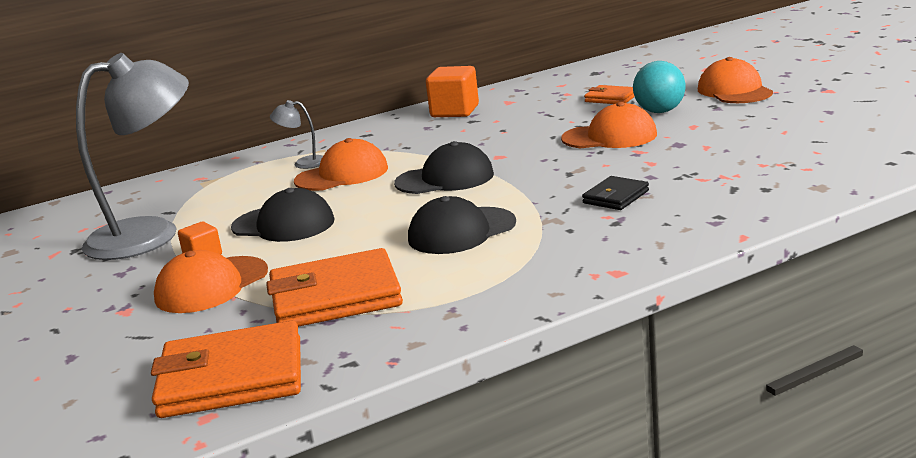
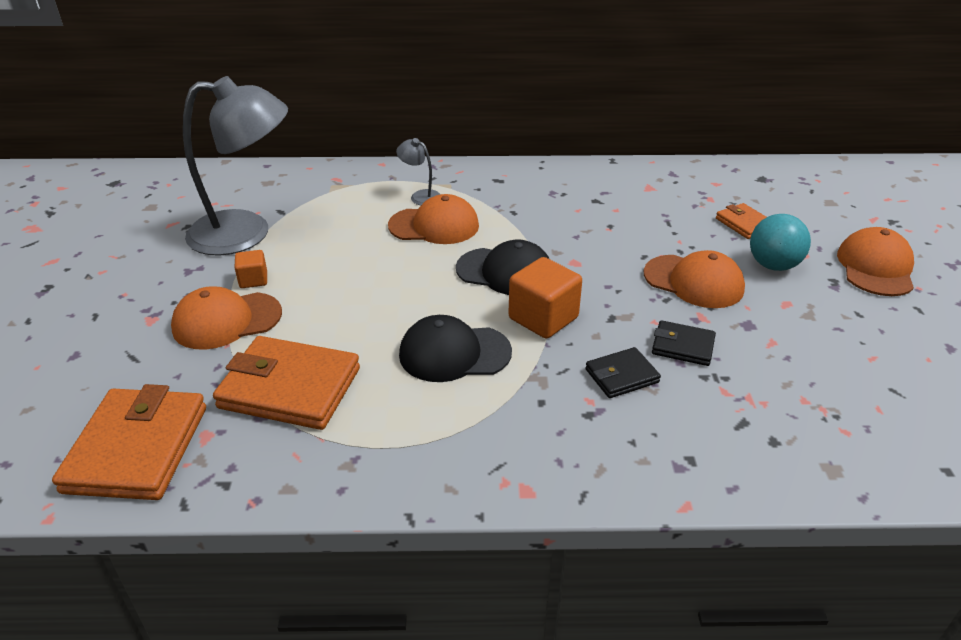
camera: 25 degrees right, 15 degrees up
(231, 378) = (137, 448): orange wallet -> orange wallet turned 75 degrees clockwise
(283, 224) = (338, 269): black cap -> none
(455, 111) = (593, 181): orange cube -> orange cube (543, 318)
(643, 169) = (682, 346): none -> black wallet

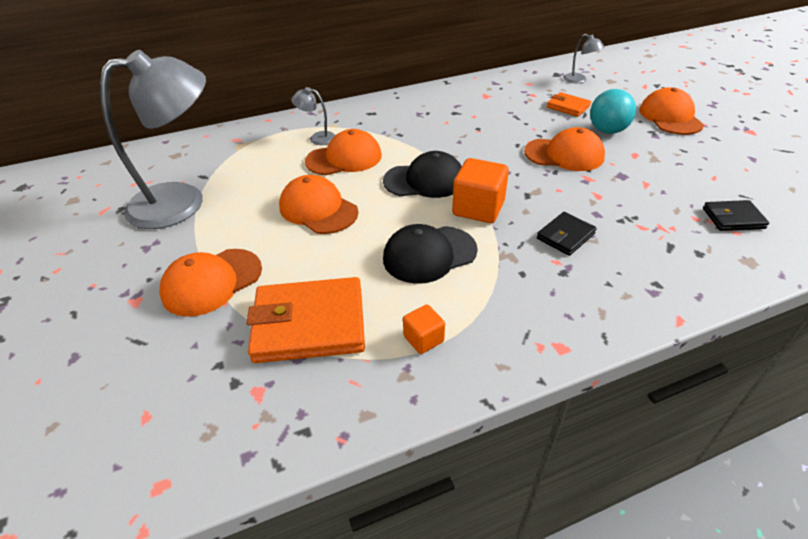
camera: 20 degrees left, 5 degrees up
(137, 448) = (196, 427): orange wallet -> none
(253, 280) = (215, 240): orange cube -> orange cube (423, 339)
(371, 275) = (318, 209): none -> orange cap
(682, 346) = (591, 202): black wallet -> black wallet (733, 218)
(786, 192) = (579, 80): none -> grey lamp

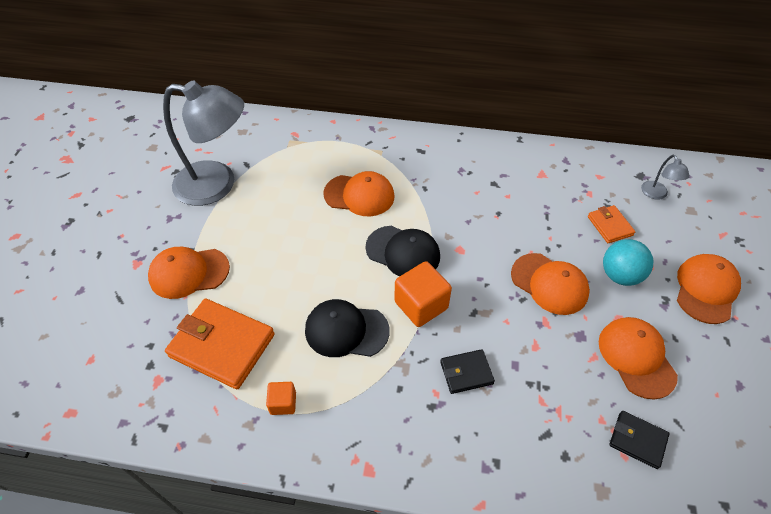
camera: 30 degrees right, 10 degrees up
(317, 138) = (356, 161): grey lamp -> none
(318, 209) = (301, 241): orange cap -> orange cap (636, 357)

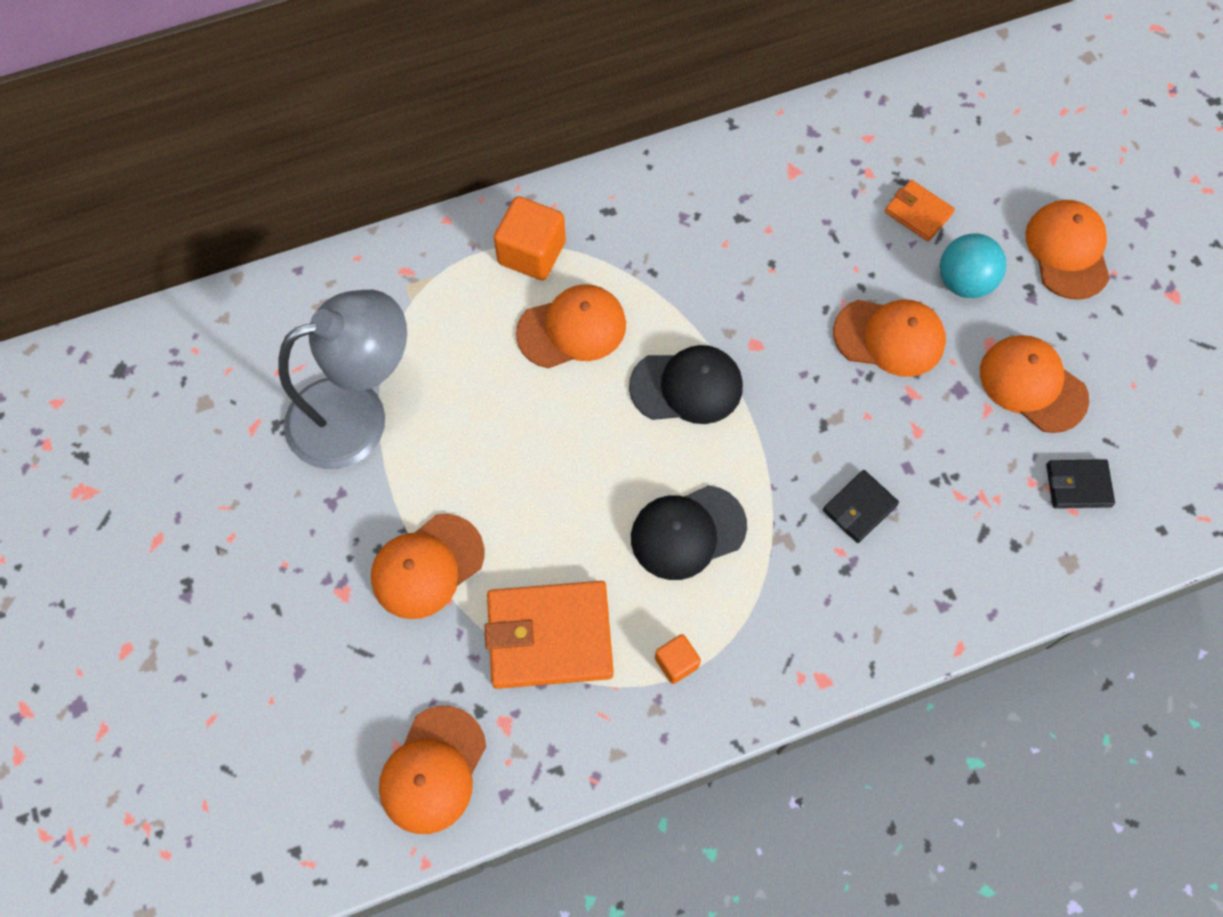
camera: 30 degrees left, 15 degrees up
(97, 383) = (433, 770): none -> orange cap
(421, 305) = (755, 449): orange cube -> orange cube (532, 253)
(656, 194) = (951, 133): grey lamp -> none

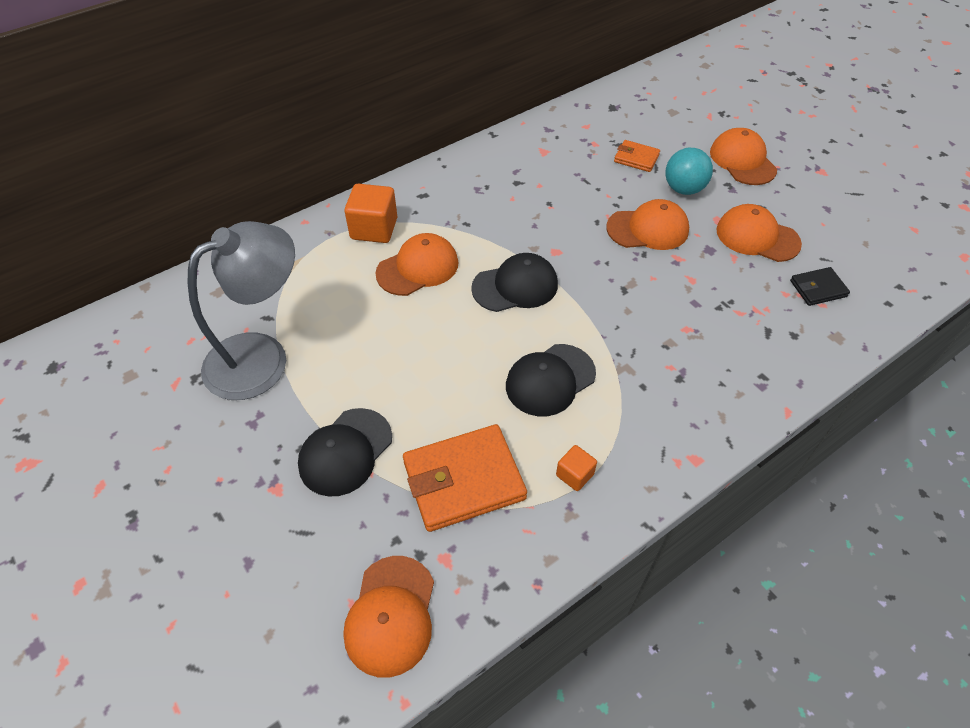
camera: 15 degrees left, 15 degrees down
(427, 566) = (345, 452): orange cap -> black cap
(859, 508) = (672, 335): black wallet -> none

